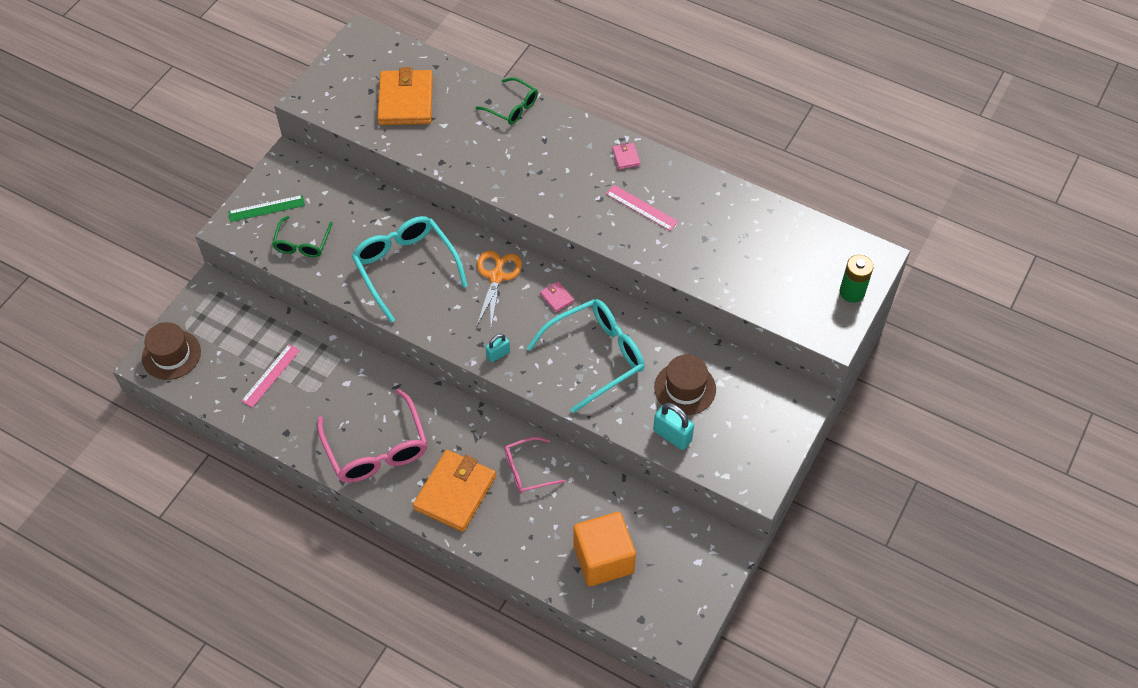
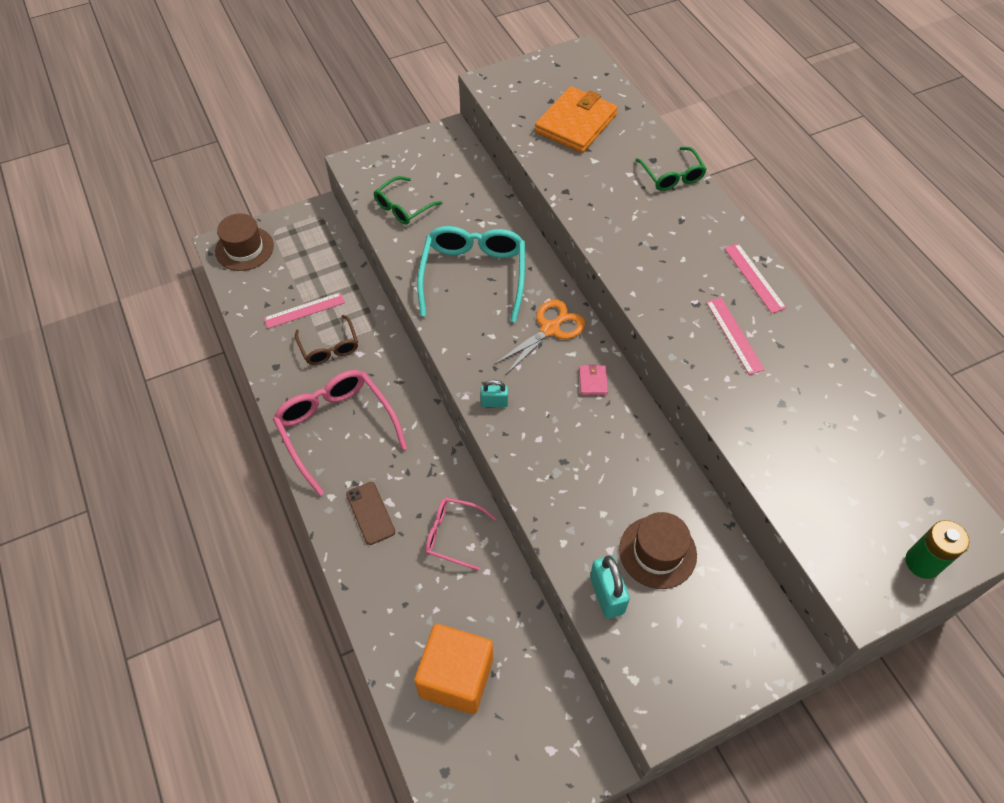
camera: 35 degrees right, 0 degrees up
(266, 208) = (398, 164): green ruler -> none
(318, 392) = (329, 347): none -> brown glasses
(376, 449) = (336, 428): pink glasses -> pink glasses turned 135 degrees clockwise
(455, 492) = (370, 513): orange wallet -> brown phone
(596, 356) = (589, 462): turquoise glasses -> none
(626, 157) = (754, 278): pink wallet -> pink ruler

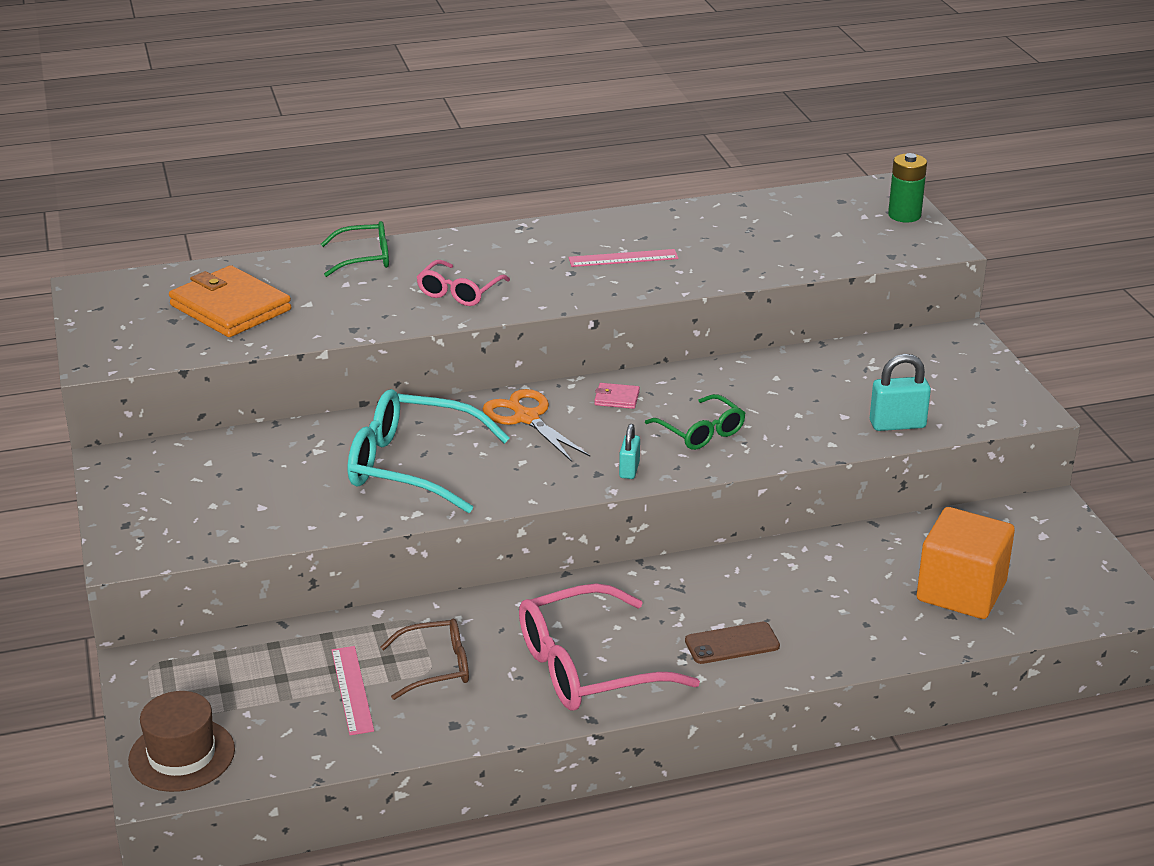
camera: 80 degrees left, 25 degrees down
(403, 207) = (249, 515): green glasses -> green glasses (701, 432)
(452, 535) = (774, 578): pink glasses -> pink glasses (459, 292)
(657, 552) = (849, 388): brown hat -> none
(754, 278) = (546, 236): pink ruler -> none

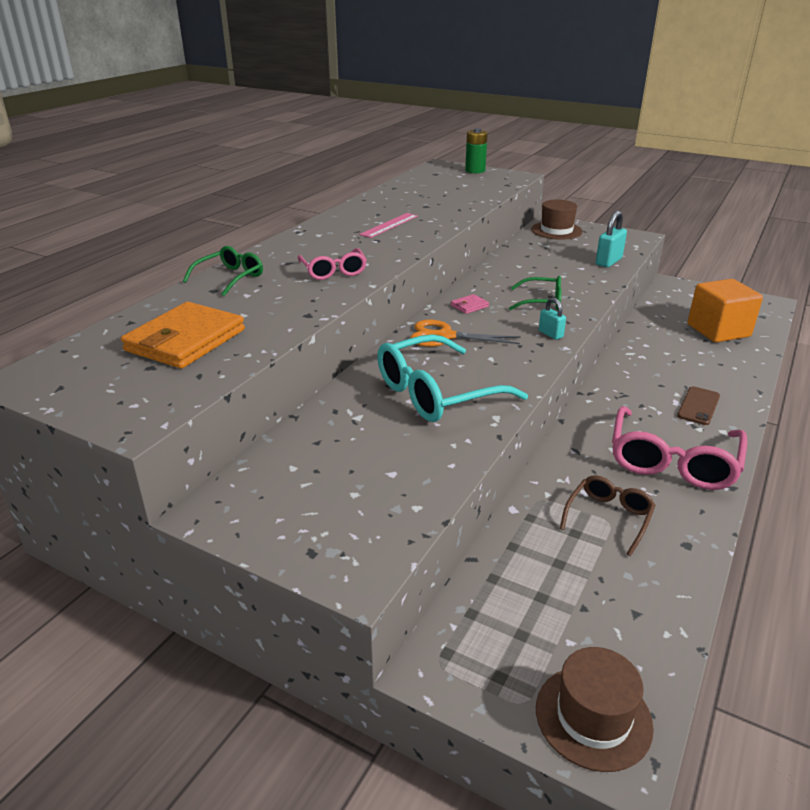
camera: 45 degrees left, 0 degrees up
(230, 308) = (185, 340): orange wallet -> orange wallet turned 60 degrees counterclockwise
(352, 690) = (596, 569): pink ruler -> none
(936, 352) = (556, 230): none -> brown hat

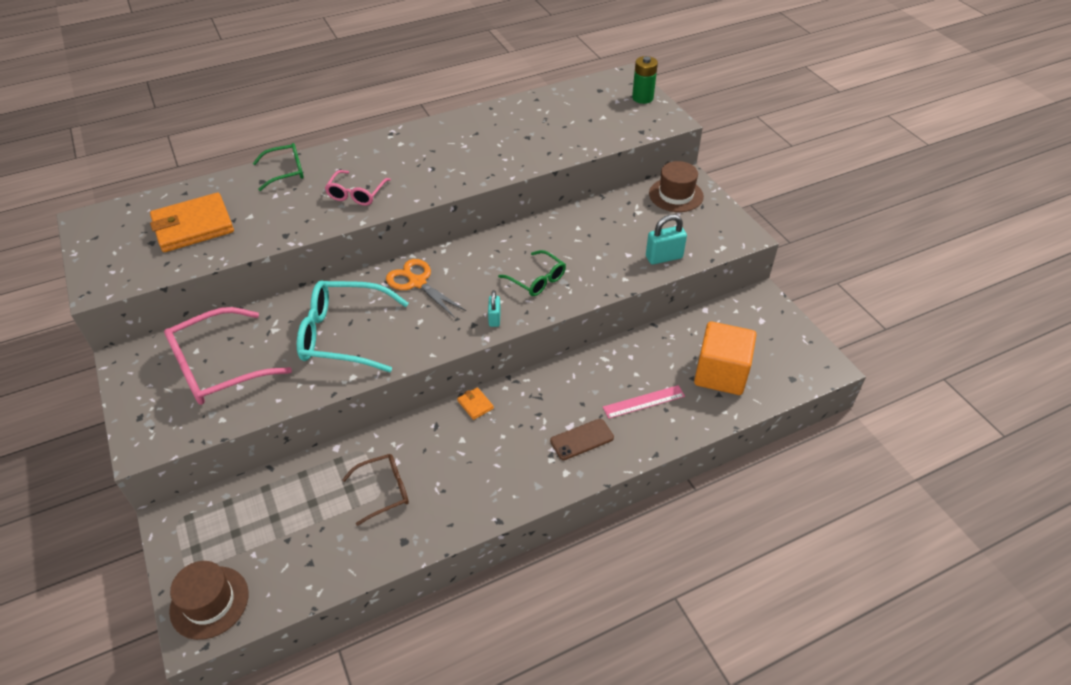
camera: 35 degrees right, 15 degrees up
(389, 225) = (465, 152): pink ruler -> pink ruler (643, 401)
(469, 306) = (476, 258): pink wallet -> none
(584, 421) = (475, 404): none -> orange wallet
(672, 461) = (488, 475): pink glasses -> pink glasses (217, 367)

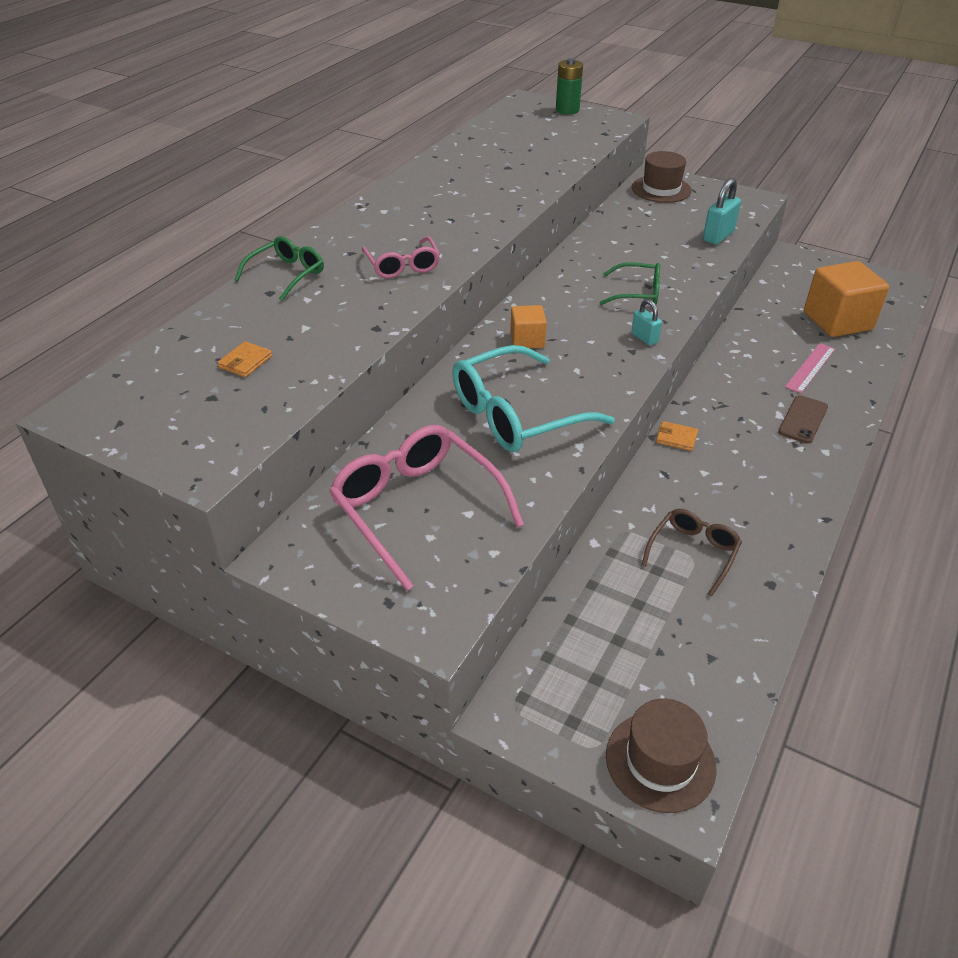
camera: 35 degrees left, 5 degrees down
(193, 226) = (245, 362): orange wallet -> orange wallet, size x0.42
(217, 367) = (416, 508): pink glasses -> pink glasses turned 120 degrees clockwise
(417, 282) = (527, 340): orange scissors -> orange cube

